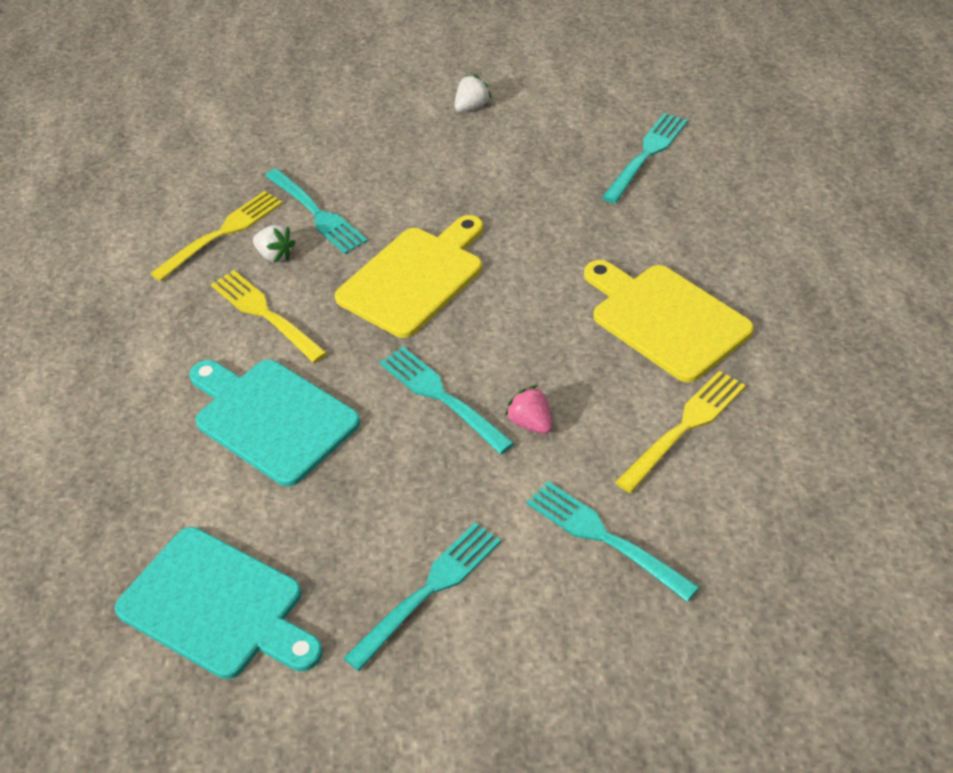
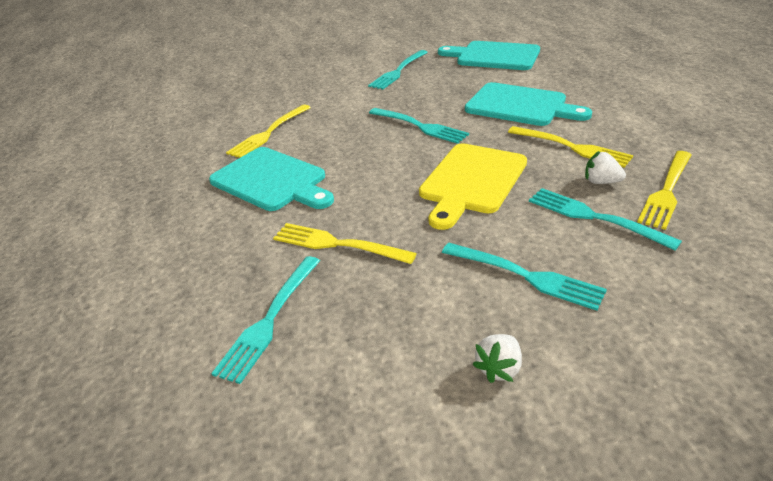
camera: 170 degrees right, 10 degrees down
(531, 423) = (361, 123): pink strawberry -> none
(583, 217) = (337, 244): none -> yellow fork
(605, 538) = (316, 94): turquoise fork -> turquoise fork (525, 276)
(665, 319) = (272, 180): yellow cutting board -> turquoise cutting board

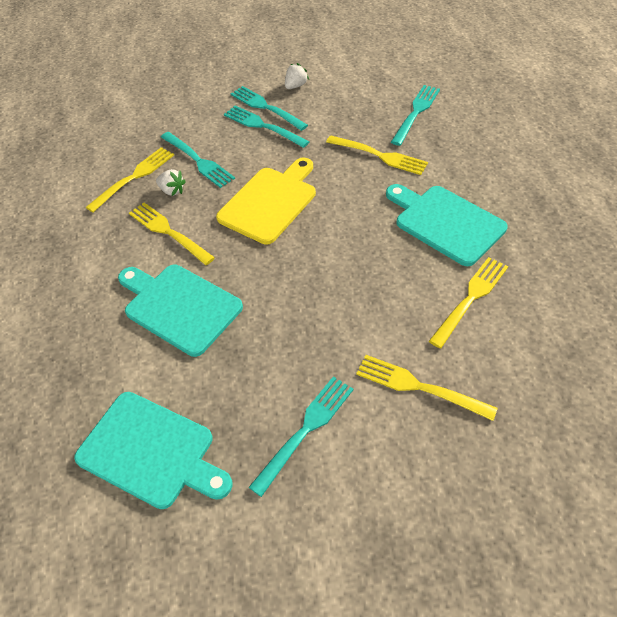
camera: 175 degrees left, 15 degrees up
(322, 92) = (419, 387): none -> yellow fork
(419, 126) = (298, 285): turquoise fork -> turquoise fork (266, 107)

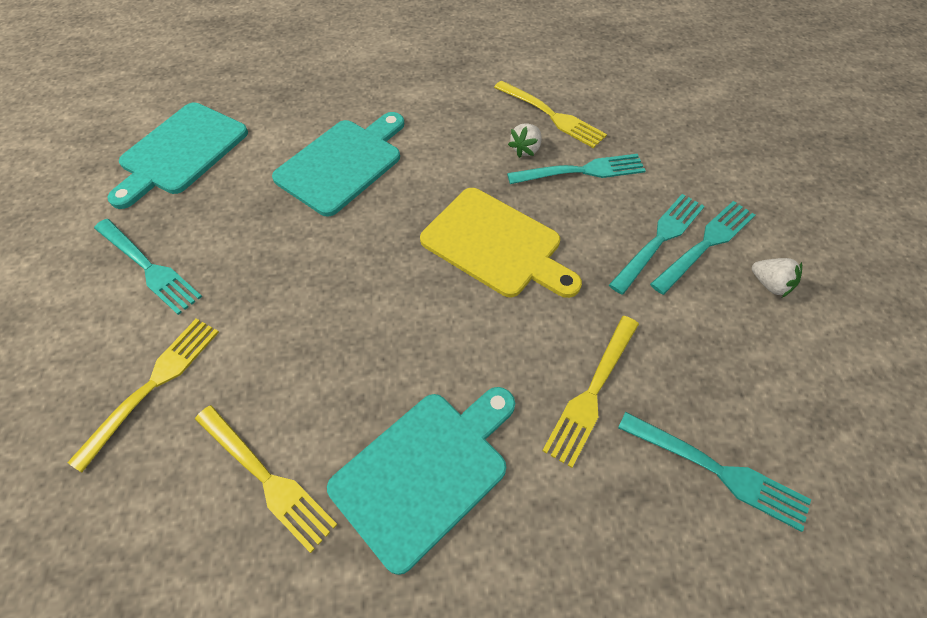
camera: 90 degrees right, 5 degrees up
(169, 232) = (456, 150): yellow fork -> none
(198, 161) = (581, 171): turquoise fork -> turquoise fork turned 150 degrees counterclockwise

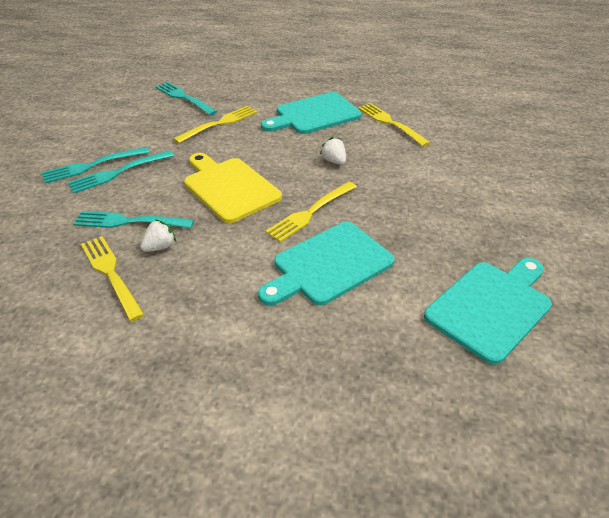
camera: 165 degrees left, 15 degrees down
(148, 267) = (485, 215): turquoise fork -> none
(153, 385) = (458, 159): yellow fork -> yellow fork (310, 212)
(770, 284) = (80, 143): white strawberry -> white strawberry (334, 161)

